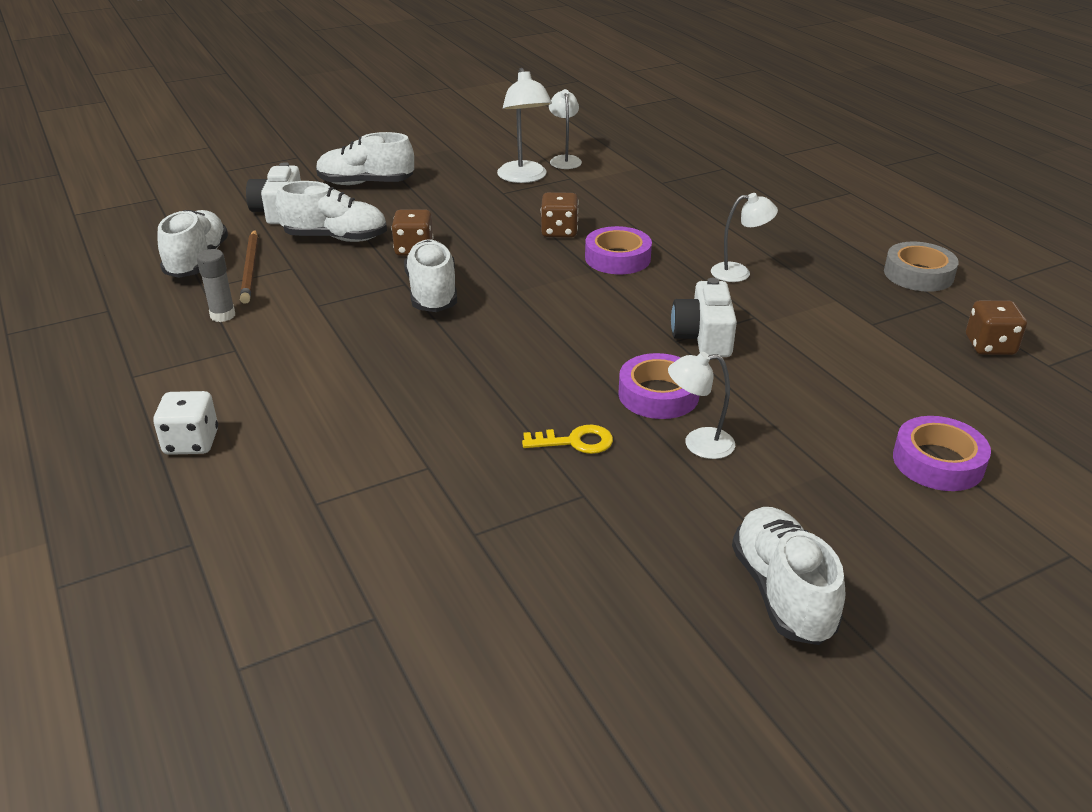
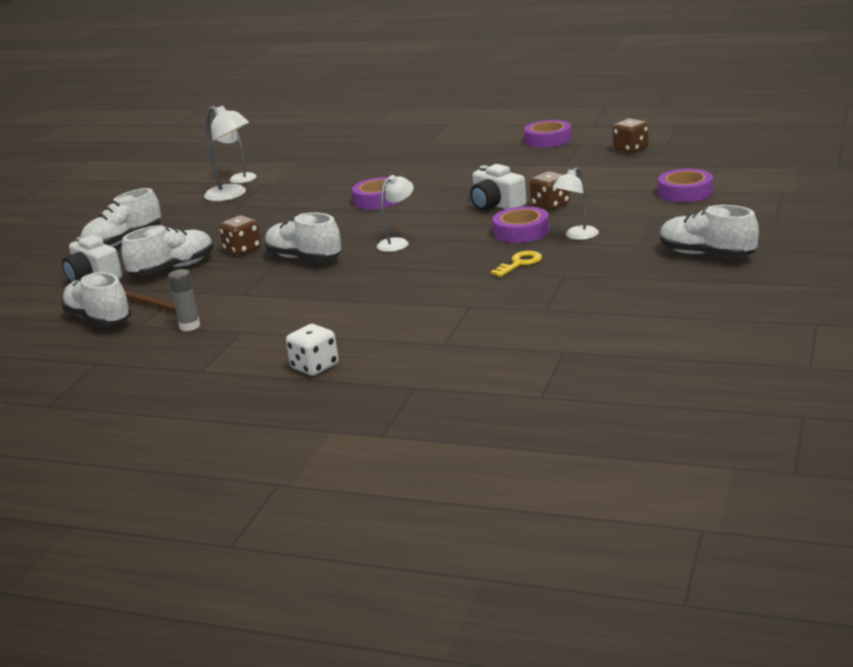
camera: 40 degrees left, 10 degrees down
(559, 231) = (316, 205): brown dice -> brown dice (550, 205)
(739, 272) = (459, 176): white lamp -> white lamp (398, 243)
(918, 274) = (548, 140): grey tape -> purple tape

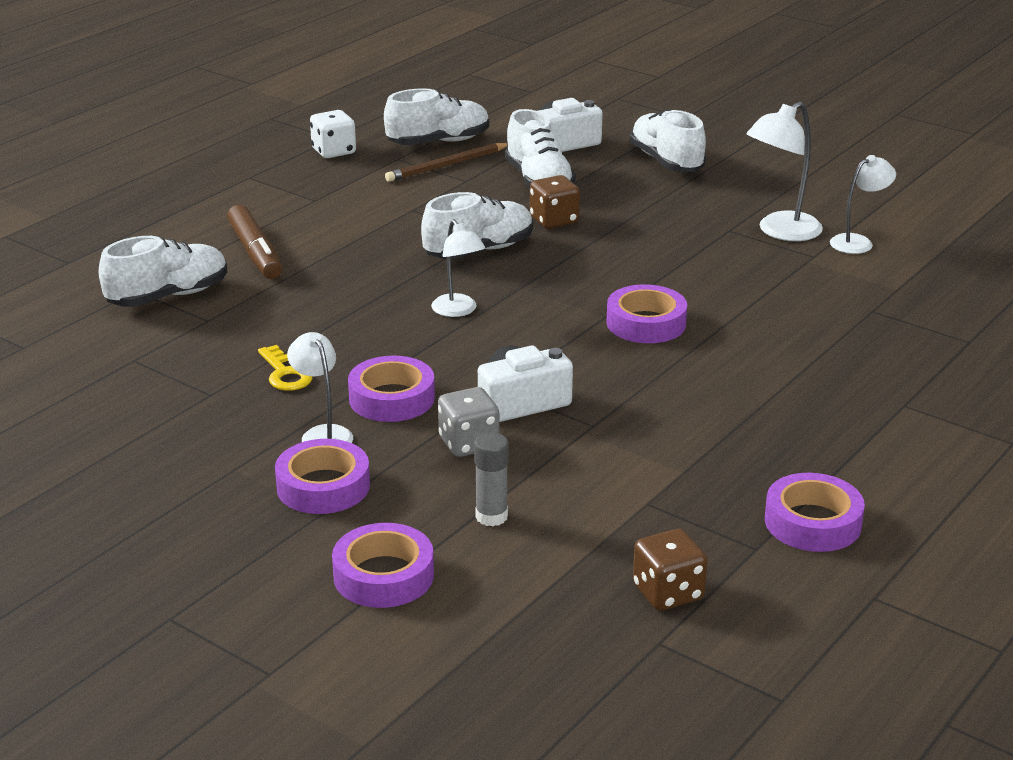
camera: 105 degrees right, 5 degrees up
(189, 326) = (361, 179): grey glue stick -> grey glue stick (491, 516)
(315, 367) = (181, 224): white dice -> white dice (334, 151)
(350, 323) = (255, 252): none -> brown marker
(550, 205) = (468, 443): brown dice -> grey dice
(628, 222) = (323, 486): none -> purple tape
(706, 255) = (130, 511): white shoe -> white shoe (168, 296)

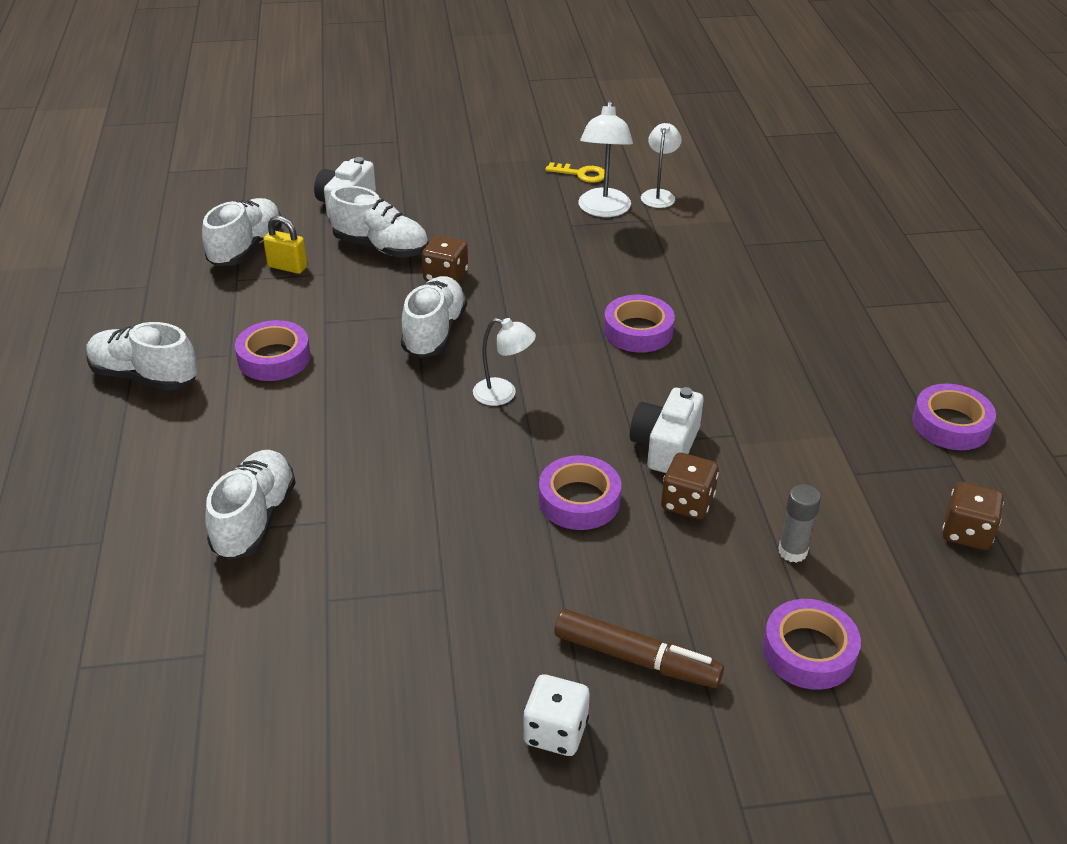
camera: 45 degrees left, 10 degrees up
(255, 252) = (261, 432): brown marker -> brown marker (636, 658)
(285, 374) = (470, 531): yellow key -> yellow key (581, 174)
(323, 434) = (583, 565): white lamp -> none
(323, 486) = (655, 609): purple tape -> purple tape (274, 358)
(334, 151) = (170, 299): white dice -> white dice (555, 732)
(447, 165) = (287, 267): brown pencil -> yellow padlock
(468, 443) = (687, 503): grey dice -> brown dice
(666, 162) = (444, 186): white shoe -> white shoe (144, 376)

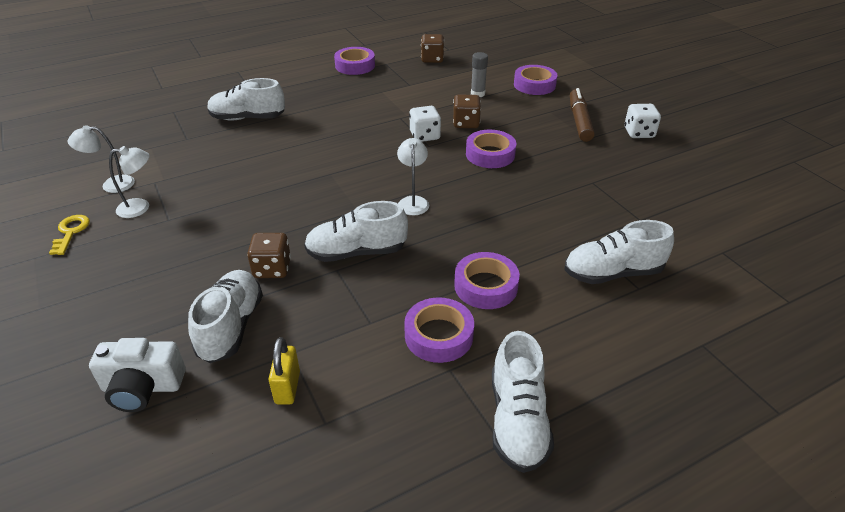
camera: 110 degrees left, 0 degrees up
(246, 248) = (257, 444): white shoe -> white shoe (247, 118)
(603, 210) = (140, 207): white lamp -> white lamp, size x0.66
(638, 331) = (313, 163): purple tape -> purple tape (486, 286)
(665, 446) = (425, 136): white camera -> white dice

